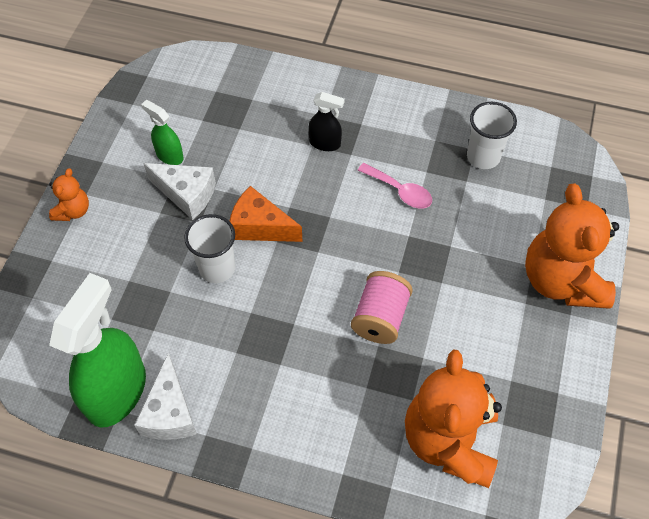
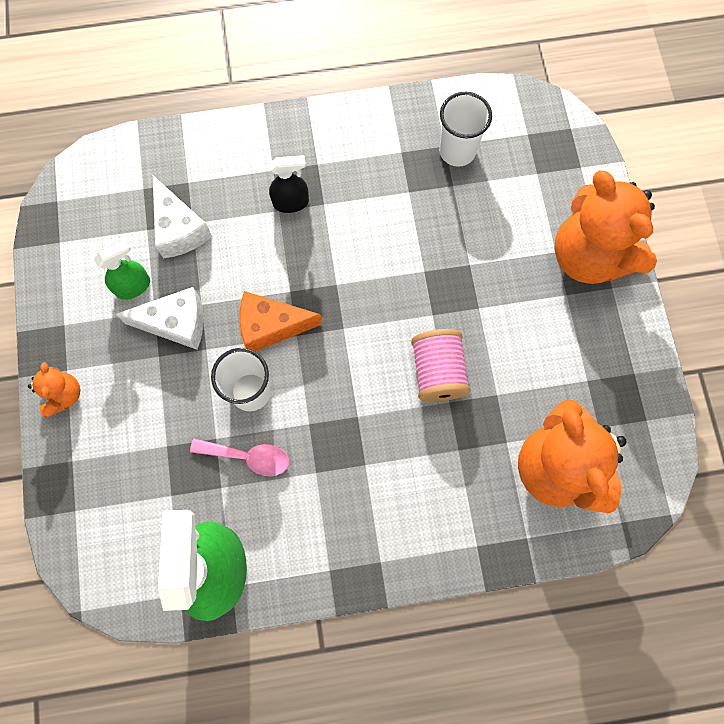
camera: 25 degrees left, 15 degrees up
(169, 155) = (133, 286): green spray bottle -> green spray bottle turned 135 degrees clockwise
(169, 412) = (283, 564): white cheese -> white cheese (179, 229)
(400, 191) = (393, 225): pink spoon -> pink spoon (248, 457)

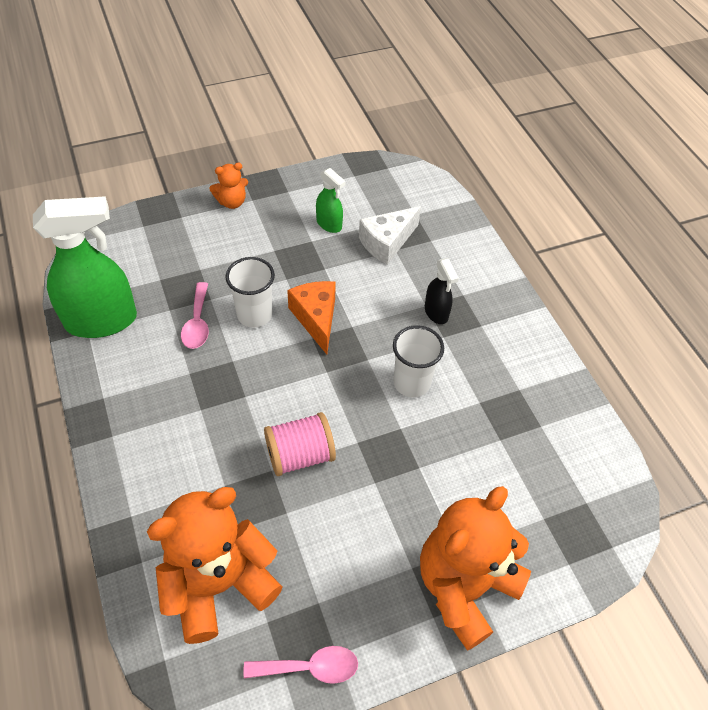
camera: 75 degrees right, 20 degrees down
(176, 323) = (304, 256): white cheese -> none
(457, 151) = (539, 438): white cup -> white cup (411, 383)
(642, 397) = (310, 667): none -> pink spoon

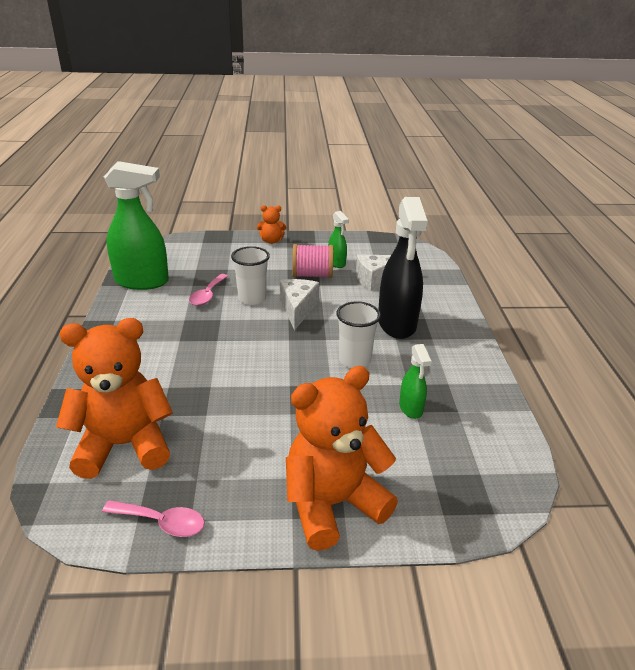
camera: 20 degrees right, 20 degrees down
(300, 455) = (238, 382): pink spool -> pink spool (312, 275)
(316, 319) = (297, 309): orange cheese -> white cheese
(436, 313) = (397, 324): black spray bottle -> black spray bottle, size x2.07
(494, 437) = (411, 408): none -> green spray bottle

